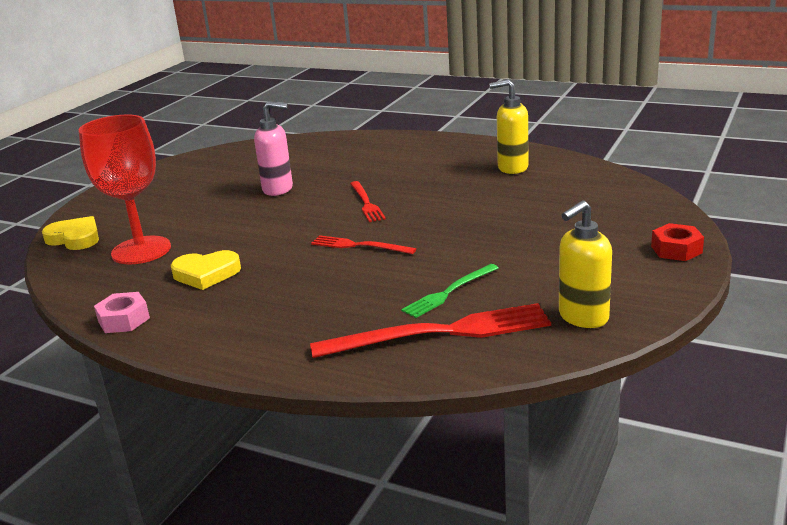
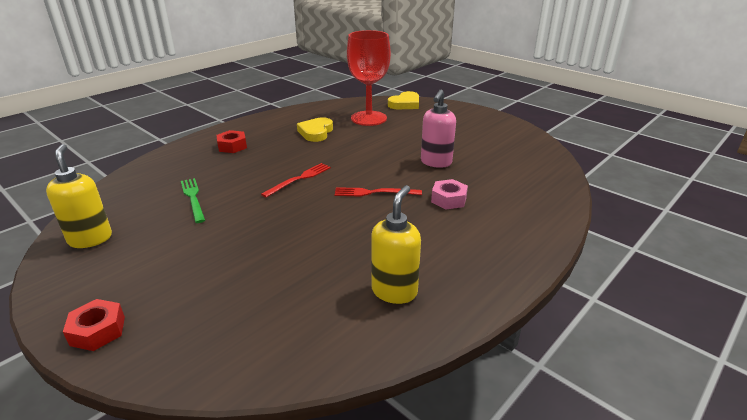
camera: 105 degrees right, 5 degrees up
(124, 320) = (287, 113): pink nut -> pink nut (449, 199)
(281, 322) = (232, 146): none -> red nut
(440, 333) = (154, 186): red fork -> none

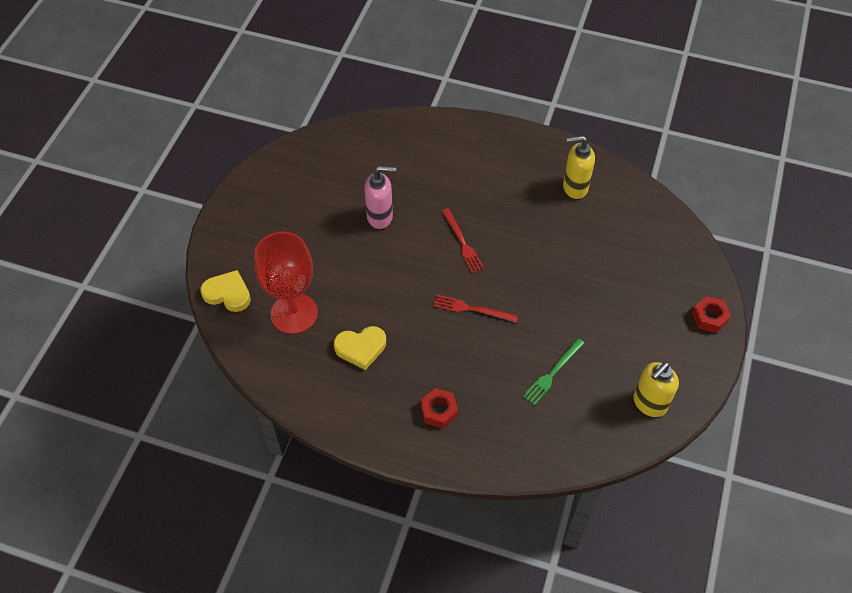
camera: 115 degrees left, 25 degrees up
(449, 199) = (444, 190): pink nut -> none

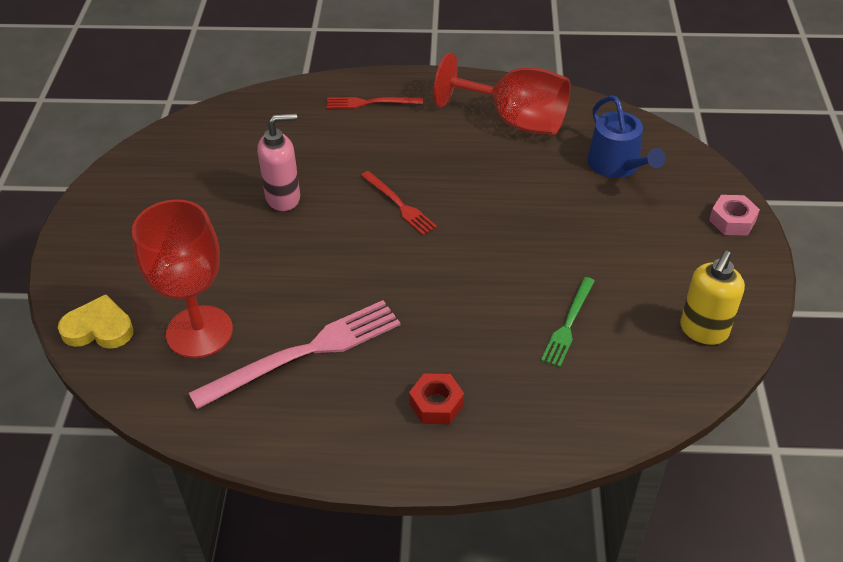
camera: 15 degrees left, 10 degrees down
(361, 348) = (304, 352): yellow heart -> pink fork
(472, 309) = (437, 275): red fork -> red fork (370, 103)
(574, 187) = (515, 120): yellow soap dispenser -> red goblet
(639, 247) = (617, 165): none -> blue watering can
(709, 318) = (732, 221): red nut -> pink nut

